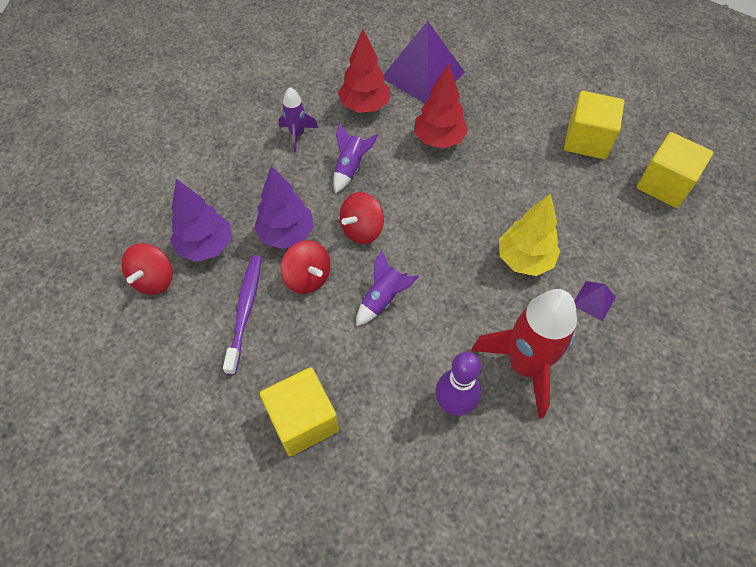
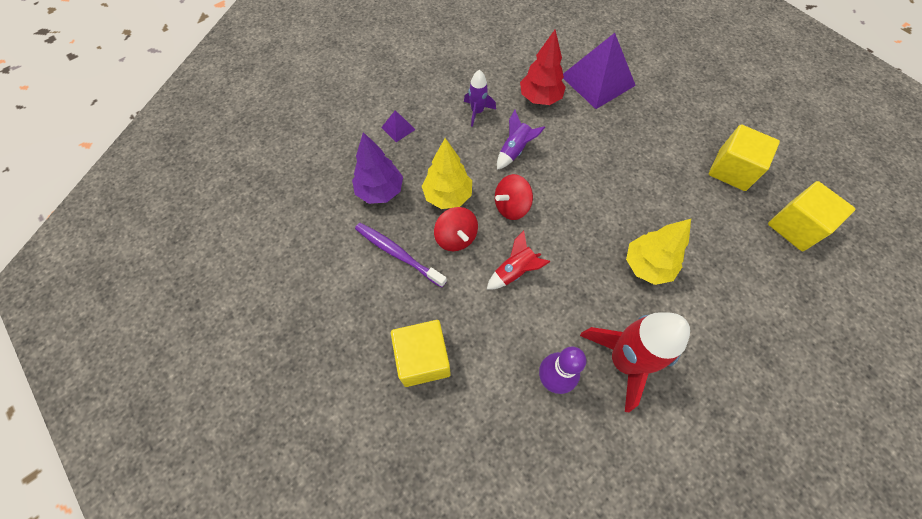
camera: 15 degrees right, 5 degrees up
(154, 279) = (332, 210): red spinning top -> none
(245, 311) = (398, 254): purple toothbrush -> purple toothbrush turned 75 degrees counterclockwise
(286, 234) = (448, 196): purple tree -> yellow tree
(383, 299) = (515, 271): purple rocket -> red rocket
(439, 139) = (597, 141): red tree -> none
(594, 300) = (701, 318): purple pyramid -> purple pyramid (398, 128)

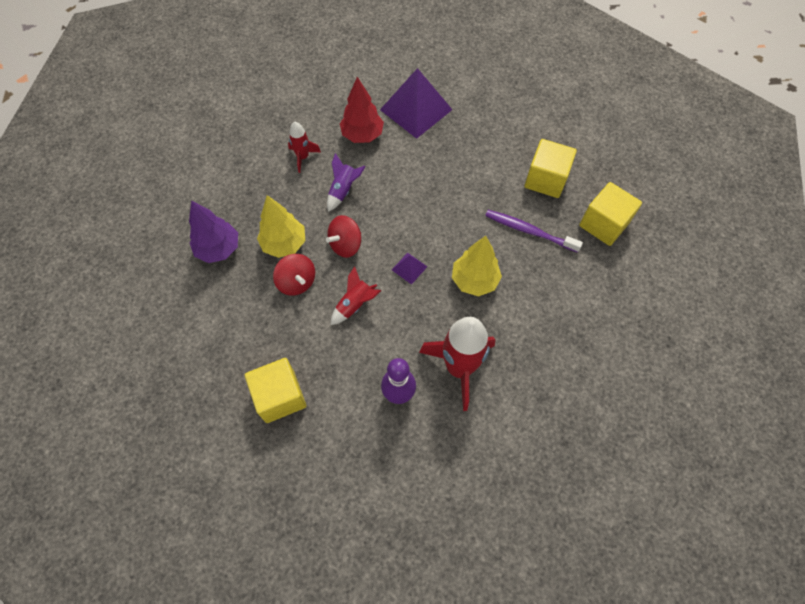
camera: 10 degrees left, 0 degrees up
(398, 128) = (228, 185): purple pyramid -> purple pyramid (409, 268)
(398, 254) = (244, 306): purple toothbrush -> purple toothbrush (529, 231)
(477, 112) = (303, 157): purple rocket -> red rocket

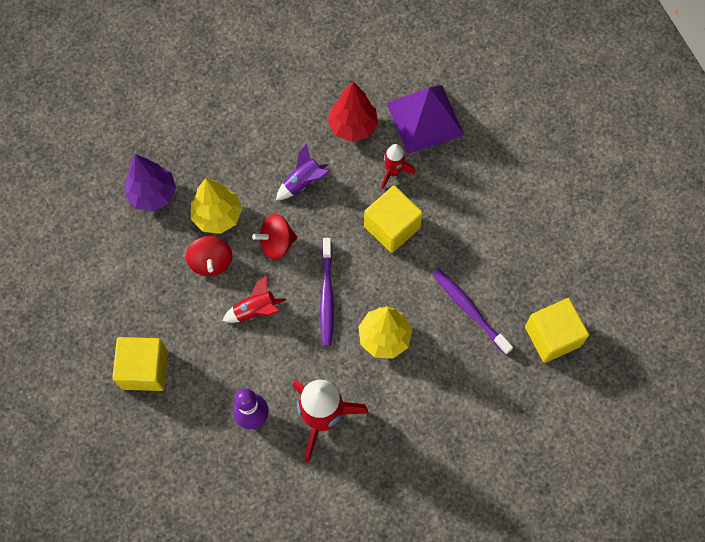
camera: 25 degrees right, 5 degrees up
(303, 157) = (280, 127): red rocket -> red rocket (393, 172)
(409, 268) = (327, 295): purple pyramid -> purple toothbrush
(546, 179) = (519, 260): yellow cube -> yellow cube (392, 227)

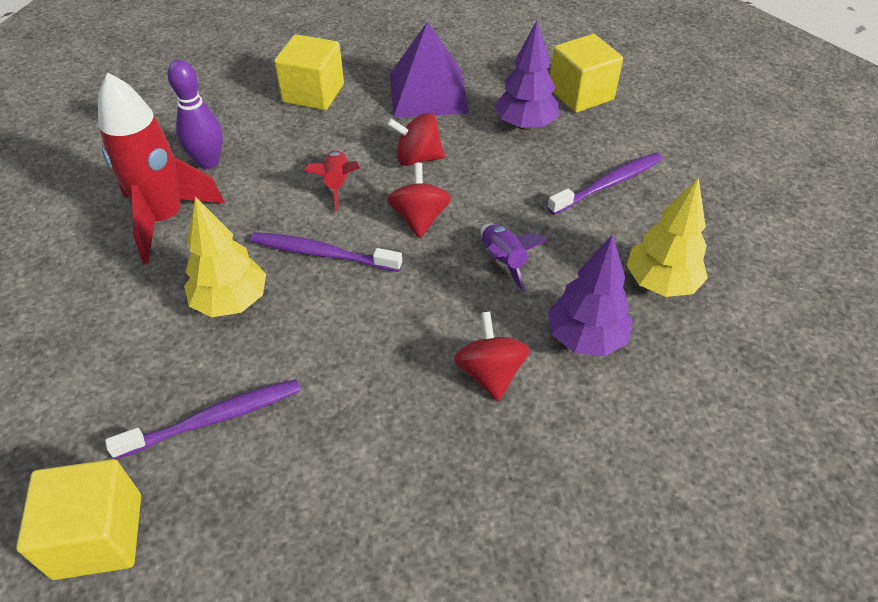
camera: 105 degrees right, 20 degrees down
(210, 129) = (608, 184): none -> purple toothbrush
(217, 216) = (478, 172): yellow tree -> yellow tree (661, 283)
(353, 126) = (585, 338): red tree -> purple tree
(392, 227) = (395, 349): yellow cube -> yellow cube (581, 94)
(393, 172) = (490, 373): red rocket -> red spinning top
(425, 119) = (583, 445): purple pyramid -> purple pyramid (428, 93)

